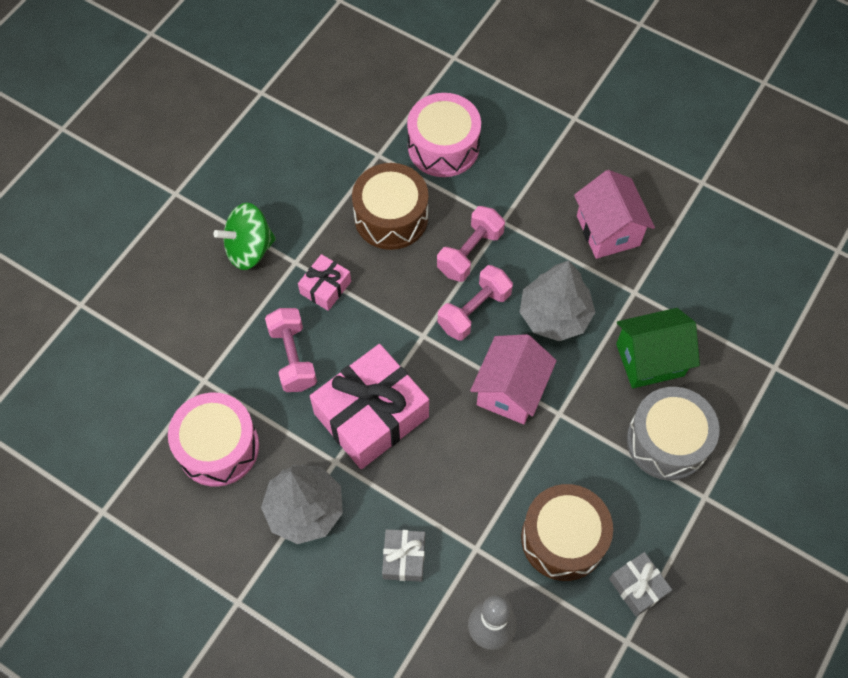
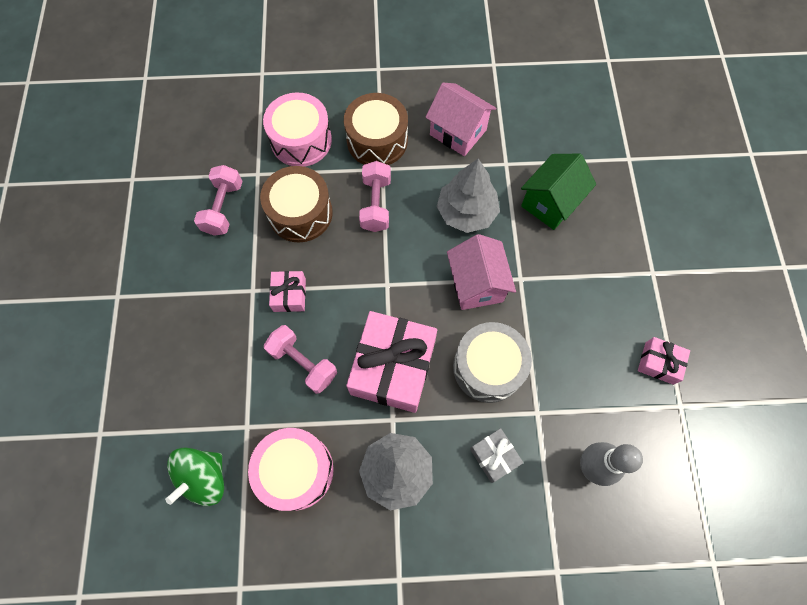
camera: 35 degrees left, 5 degrees up
(249, 249) = (209, 303): green spinning top -> green spinning top (204, 478)
(474, 311) = (409, 244): pink dumbbell -> pink dumbbell (223, 208)
(563, 538) = (588, 364): brown drum -> brown drum (377, 141)
(637, 586) = (659, 363): grey gift -> pink gift
(667, 441) = (602, 251): grey drum -> grey drum (488, 367)

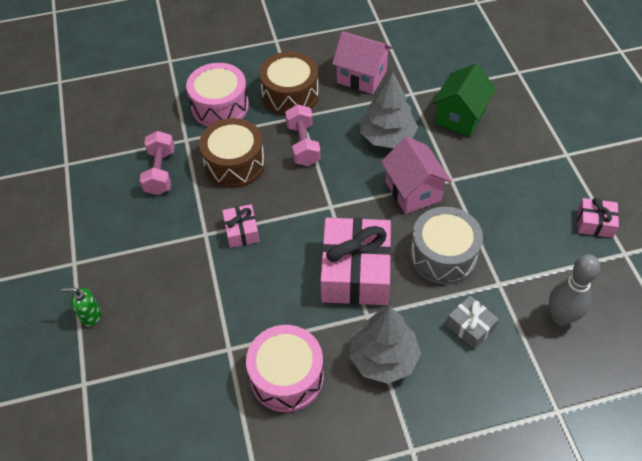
camera: 10 degrees left, 15 degrees down
(121, 360) = (91, 316): none -> green soap dispenser
(204, 478) = (198, 401): green spinning top -> none
(303, 363) = (269, 285): pink dumbbell -> none

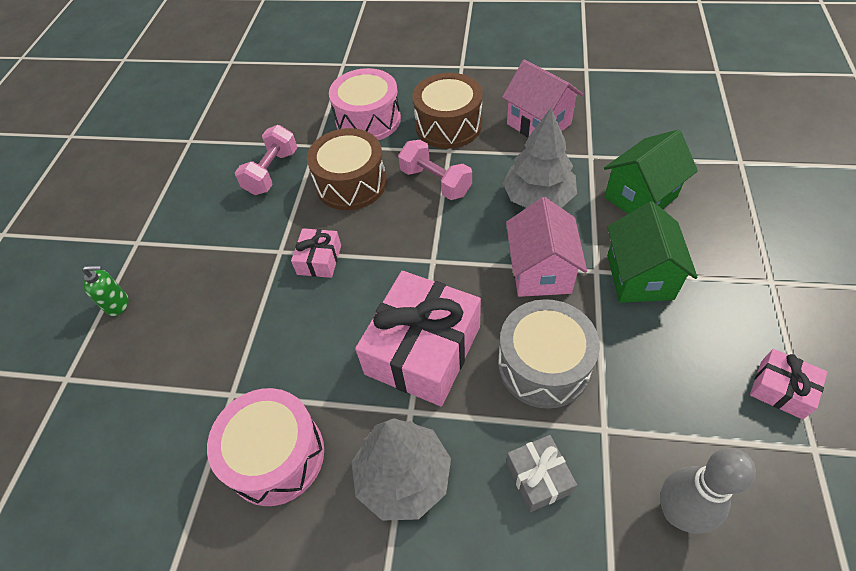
camera: 25 degrees right, 0 degrees up
(91, 316) = (118, 304): green soap dispenser -> green soap dispenser turned 150 degrees clockwise
(303, 145) = (435, 182): pink dumbbell -> pink dumbbell turned 60 degrees counterclockwise
(482, 175) = (639, 277): none -> green house

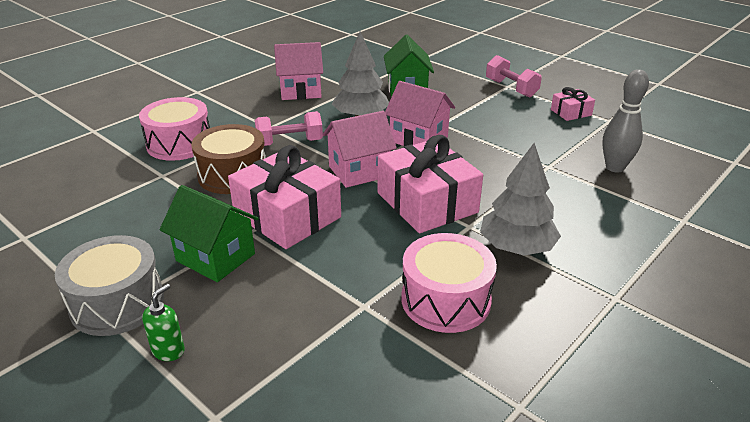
camera: 60 degrees left, 20 degrees down
(272, 172) = (154, 206): pink dumbbell -> pink dumbbell (511, 88)
(319, 260) = (287, 216): pink gift -> pink gift, size x2.08
(432, 262) = (359, 171): none -> pink house
(448, 125) = (245, 118): brown drum -> none
(538, 477) = (560, 199): grey gift -> none
(543, 365) = (487, 166): grey drum -> grey drum (117, 303)
(639, 277) = (461, 114): green house -> green house (215, 257)

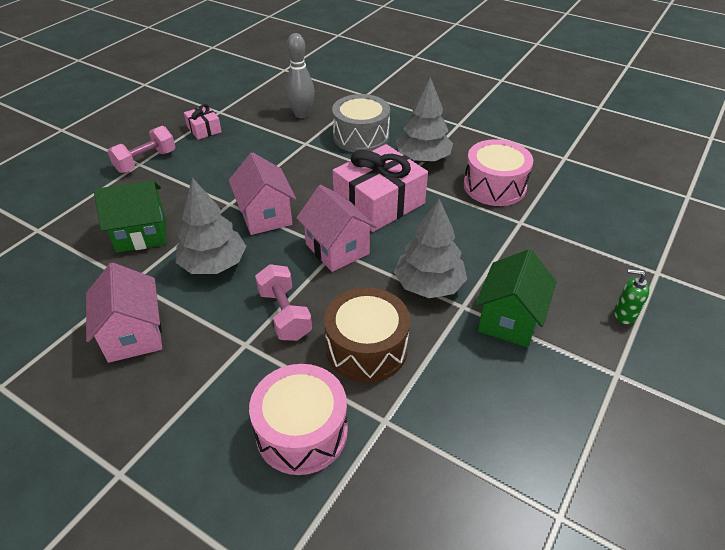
camera: 100 degrees left, 10 degrees up
(117, 303) = (600, 370): grey drum -> grey drum (361, 137)
(287, 216) = (429, 285): pink gift -> grey tree
(418, 139) = (265, 216): pink house -> pink house turned 45 degrees counterclockwise

